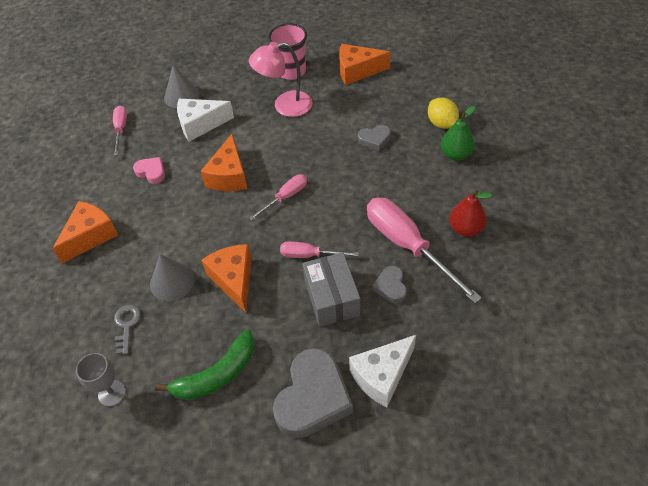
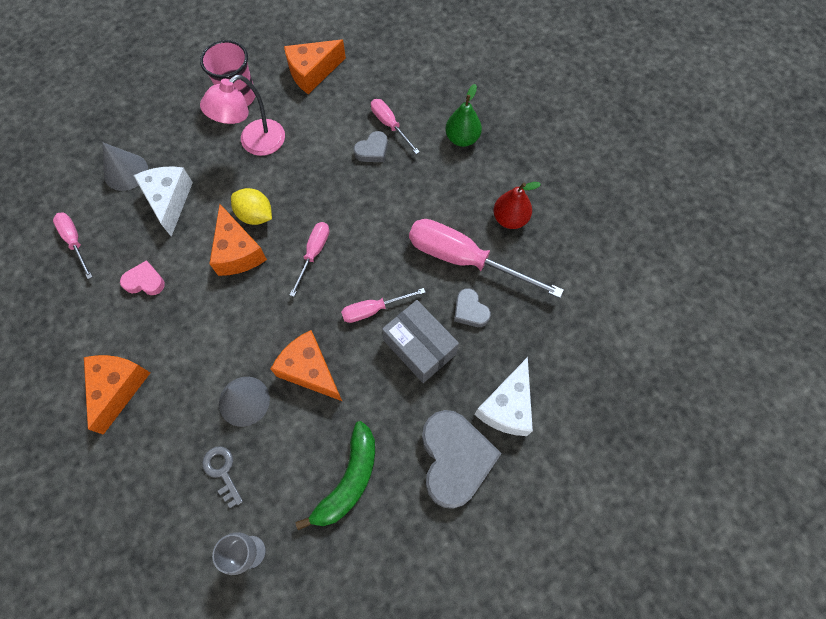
camera: 30 degrees left, 15 degrees up
(200, 125) = (169, 201): white cheese -> white cheese turned 120 degrees clockwise
(399, 126) = (390, 125): none -> pink screwdriver
(441, 124) = (431, 107): yellow lemon -> yellow lemon (255, 215)

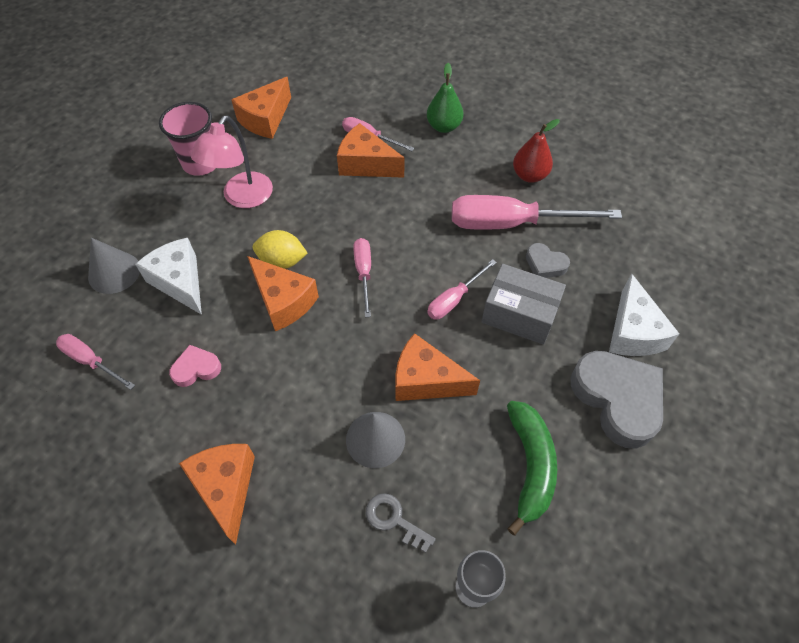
camera: 25 degrees left, 10 degrees down
(372, 150) = (366, 164): grey heart -> orange cheese

